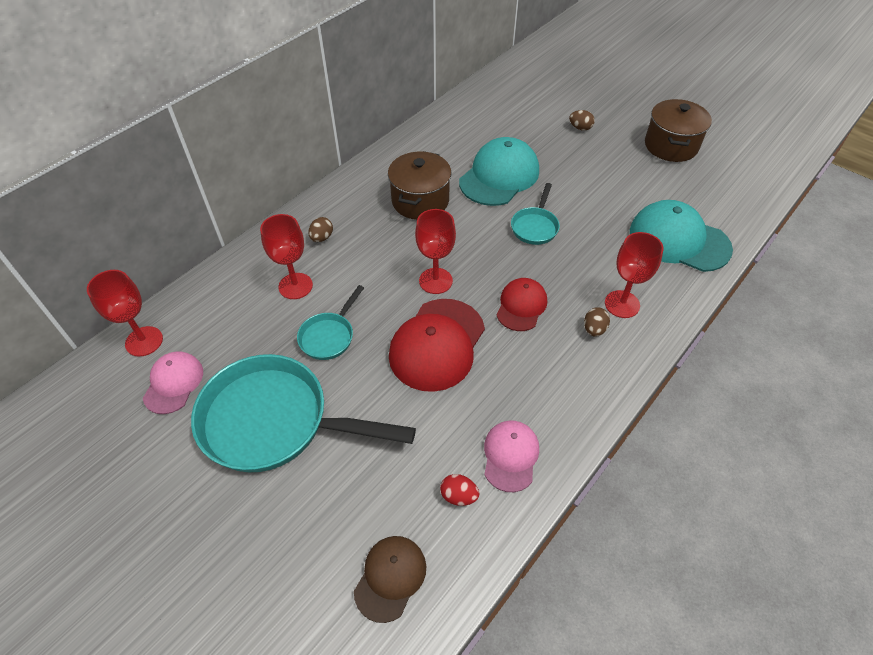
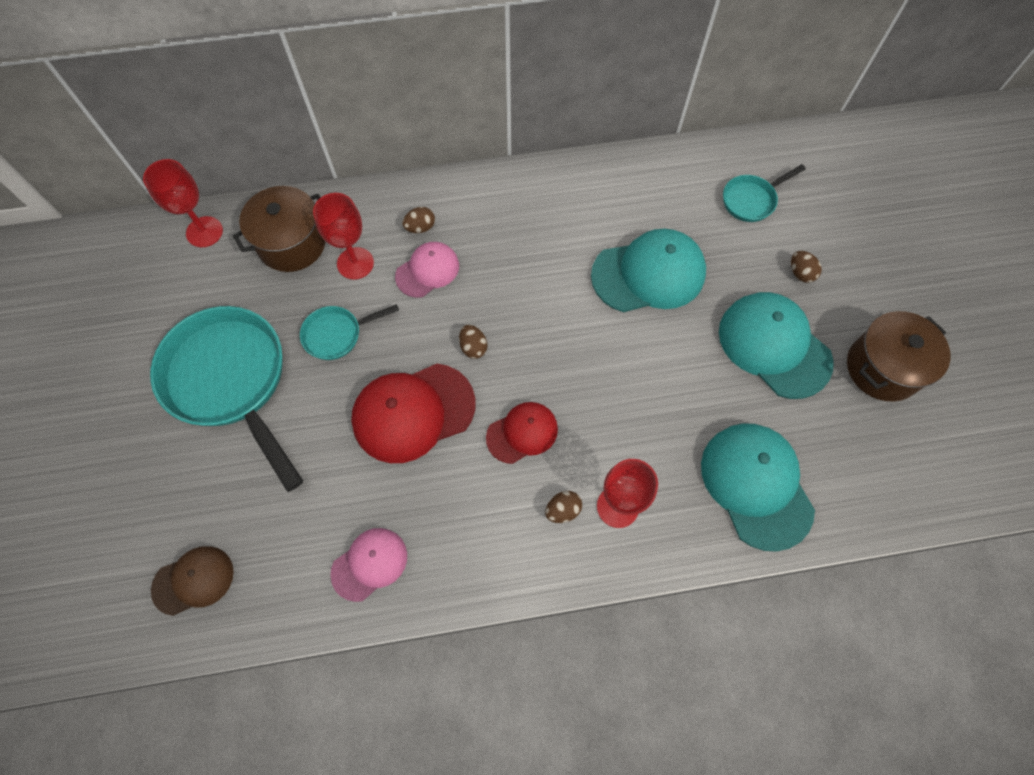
camera: 40 degrees right, 15 degrees up
(173, 383) = (193, 288): pink cap -> pink cap (427, 271)
(420, 201) = (543, 249): brown pot -> brown pot (292, 243)
(435, 281) = (473, 347): red goblet -> brown egg
(458, 496) = (299, 561): red egg -> none
(535, 226) = (624, 358): turquoise pan -> turquoise pan (751, 200)
(607, 169) = (774, 346): none -> turquoise cap

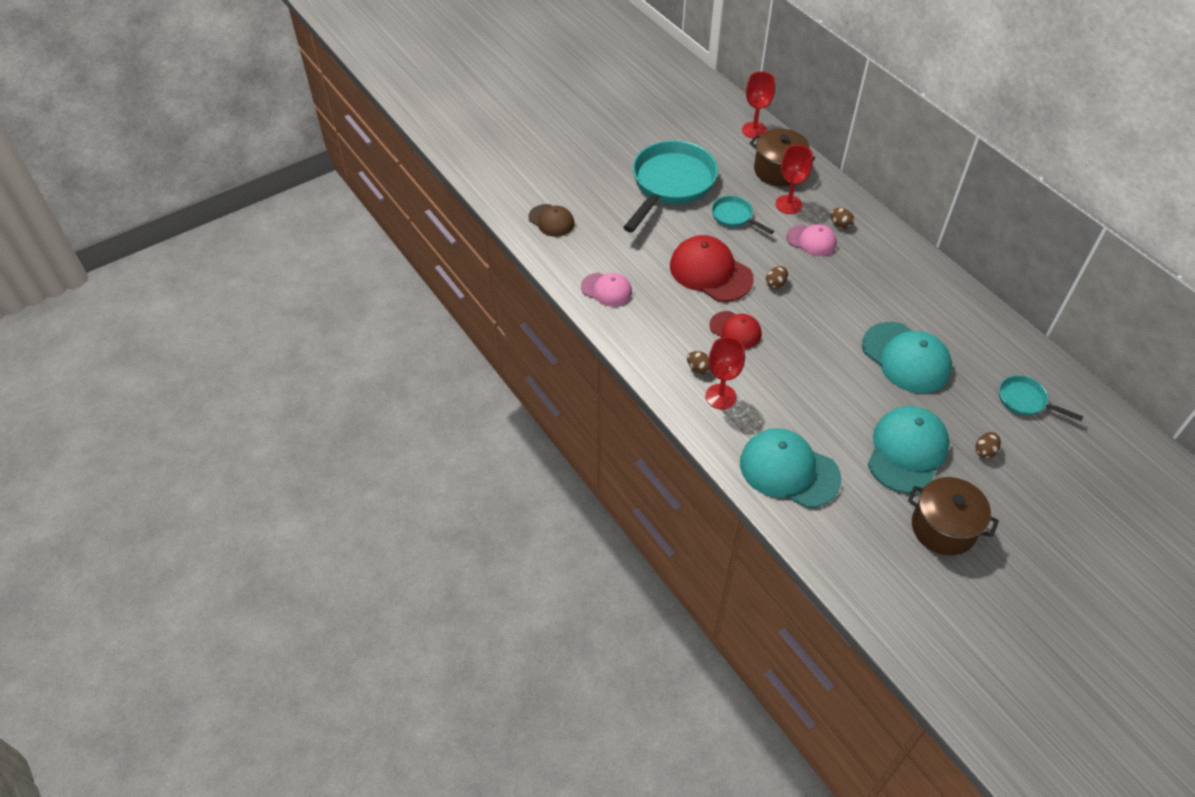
camera: 65 degrees right, 15 degrees down
(756, 485) = (789, 470): turquoise cap -> turquoise cap turned 105 degrees counterclockwise

